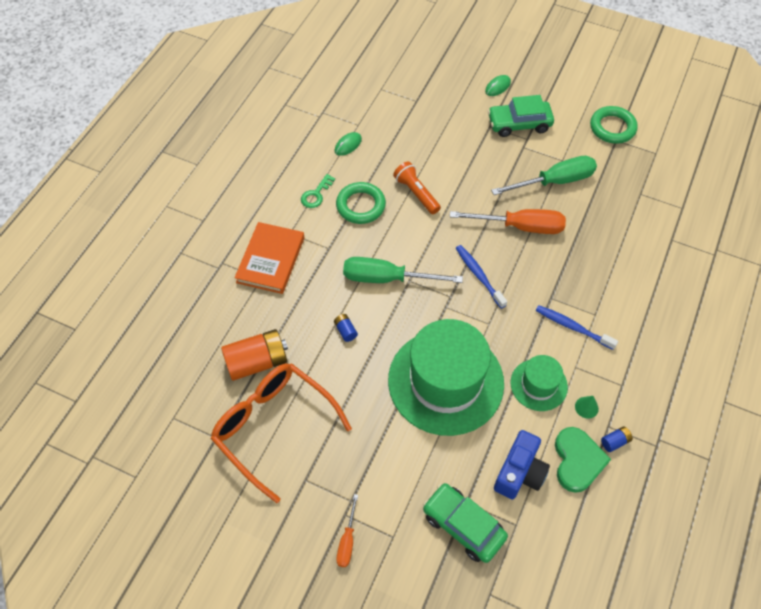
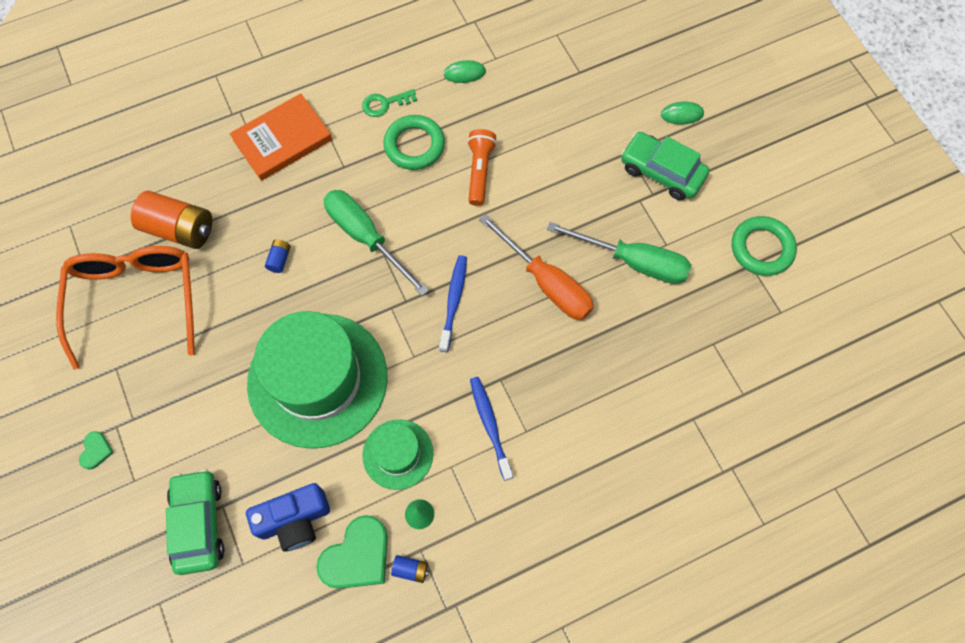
camera: 40 degrees right, 10 degrees up
(347, 541) = (96, 451): orange screwdriver -> green heart

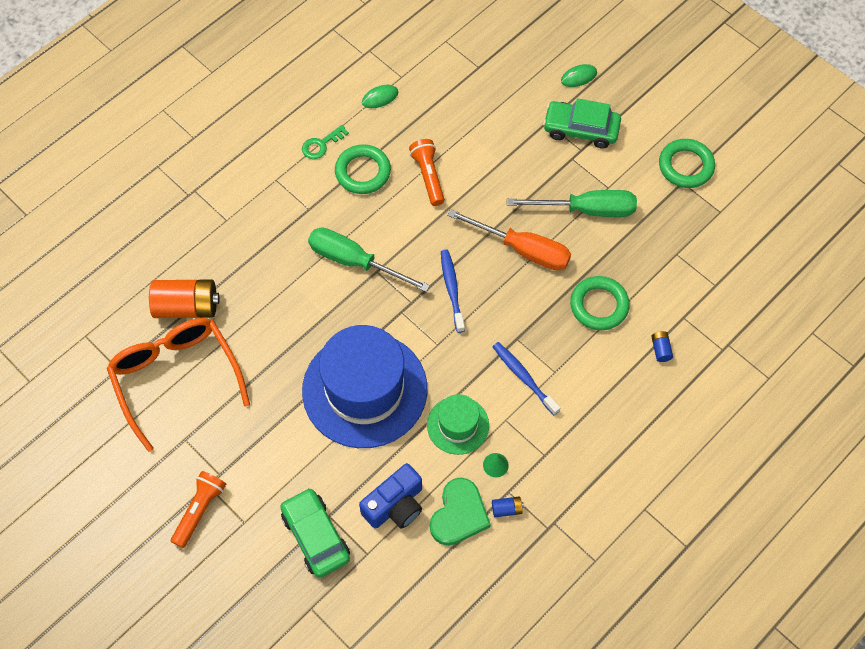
camera: 20 degrees left, 5 degrees down
(96, 451) = (200, 510): green heart -> orange flashlight
(279, 259) = (287, 303): blue battery -> blue battery (660, 349)
(282, 140) = (244, 203): orange book -> none
(317, 379) = (364, 389): green hat -> blue hat
(604, 373) = (599, 305): none -> green ring

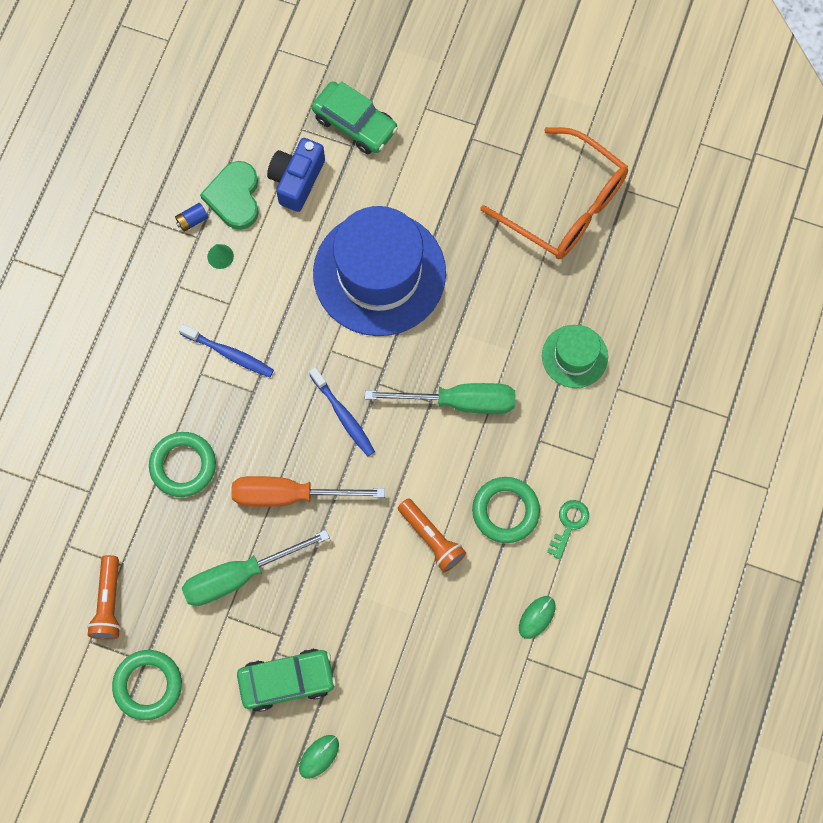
camera: 155 degrees right, 10 degrees up
(187, 307) = (599, 279): orange battery -> none
(200, 510) = (470, 100): orange flashlight -> orange flashlight (109, 603)
(458, 425) = (273, 278): green hat -> green hat (574, 356)
(660, 349) = (101, 444): blue battery -> none

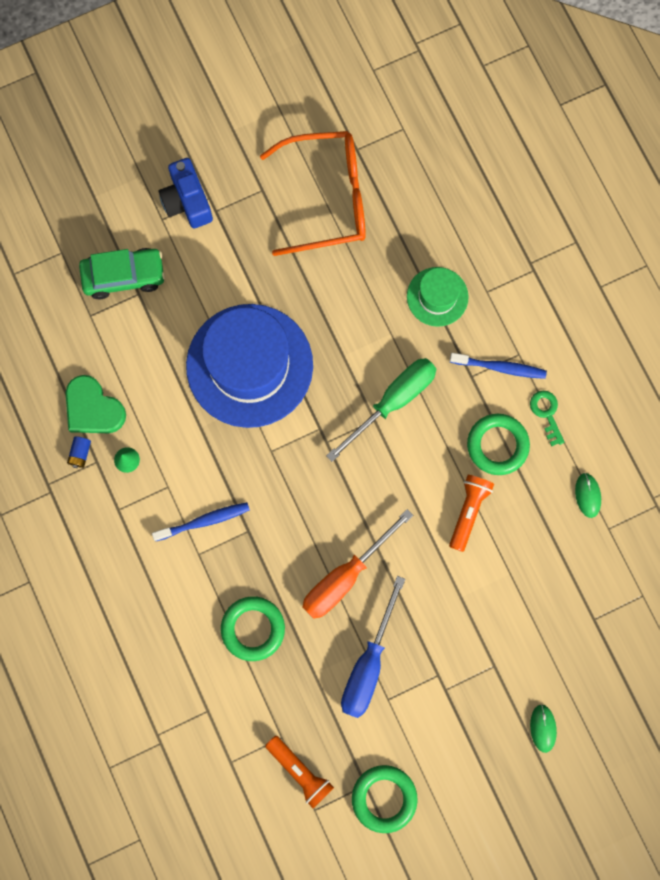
camera: 45 degrees left, 5 degrees up
(239, 575) = (368, 663): green screwdriver -> blue screwdriver
(287, 681) = (472, 700): green car -> none
(296, 180) = (124, 355): blue camera -> blue camera (187, 201)
(343, 415) = (326, 487): blue toothbrush -> blue toothbrush (500, 367)
(431, 538) = (468, 511): orange flashlight -> orange flashlight turned 75 degrees counterclockwise

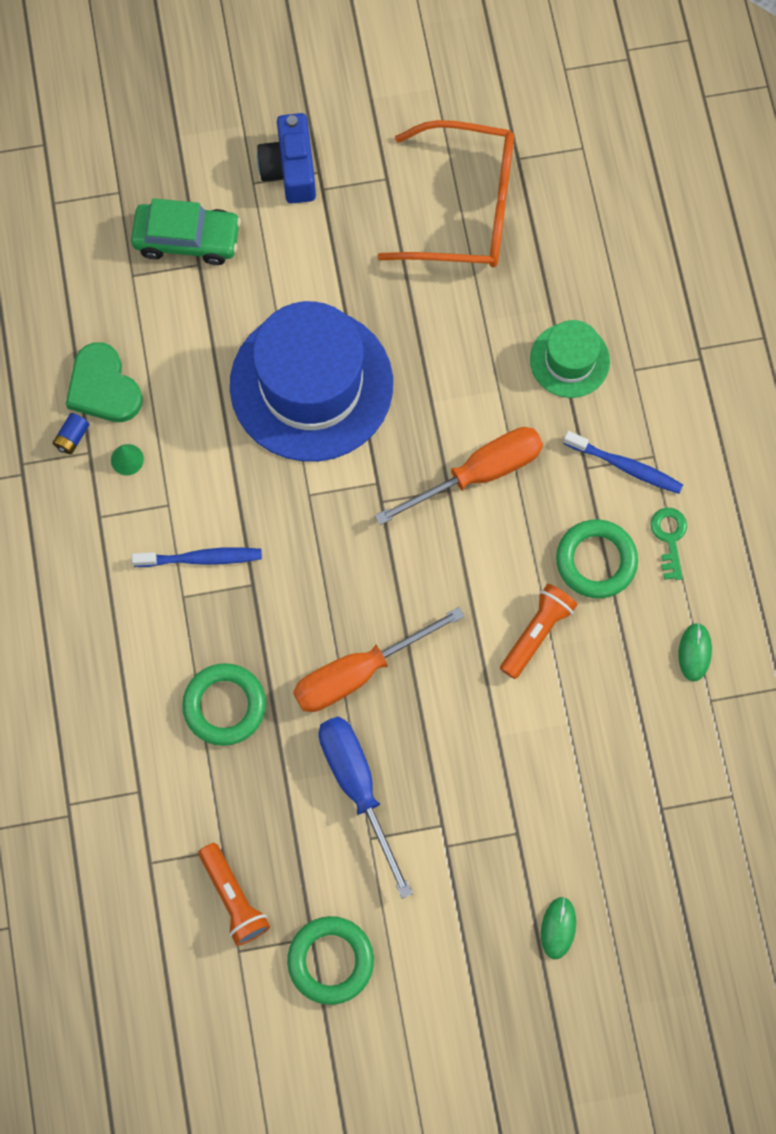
camera: 15 degrees right, 5 degrees down
(368, 663) = (358, 787): blue screwdriver -> blue screwdriver turned 120 degrees clockwise
(393, 402) = (478, 474): green screwdriver -> orange screwdriver

